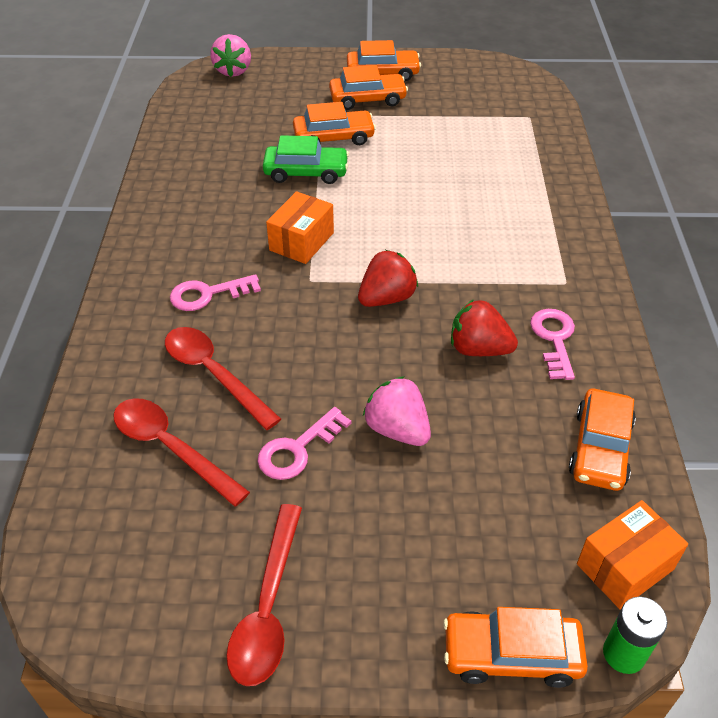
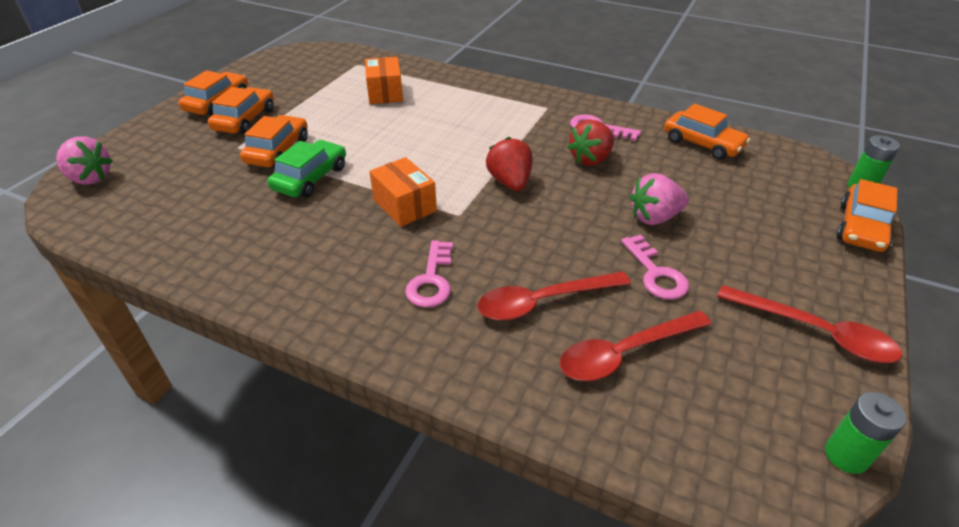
camera: 65 degrees left, 5 degrees down
(100, 642) = (846, 455): none -> green battery
(625, 567) = (798, 166): orange box -> orange box (385, 93)

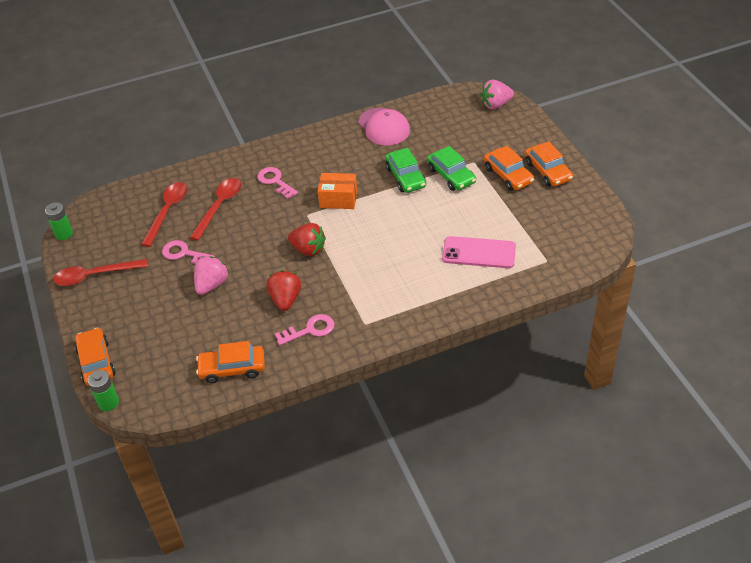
camera: 135 degrees right, 5 degrees up
(209, 246) = (384, 127): none -> pink cap
(278, 150) = (451, 175): orange car -> green car
(385, 93) = (479, 252): orange box -> pink phone

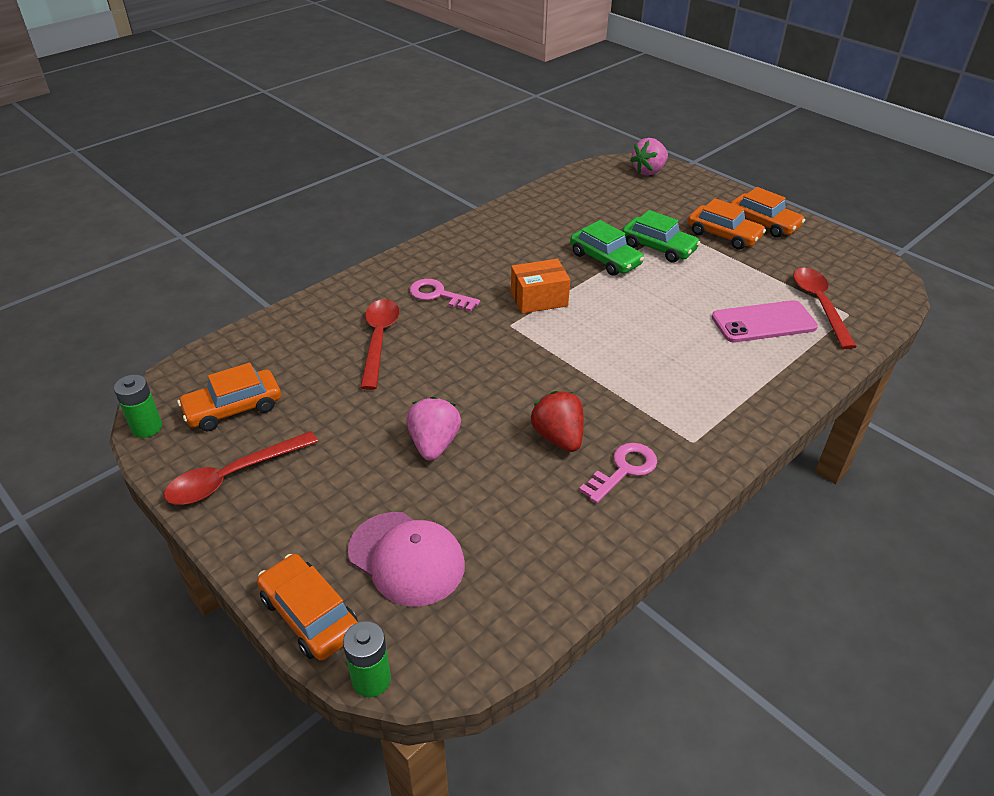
camera: 25 degrees left, 5 degrees down
(167, 212) = (303, 362): red spoon -> red spoon (819, 305)
(184, 253) = (364, 411): pink key -> none
(232, 368) = (547, 558): orange car -> orange car (233, 408)
(308, 249) = (543, 366): red strawberry -> none
(384, 127) = (536, 213): pink cap -> pink cap (406, 558)

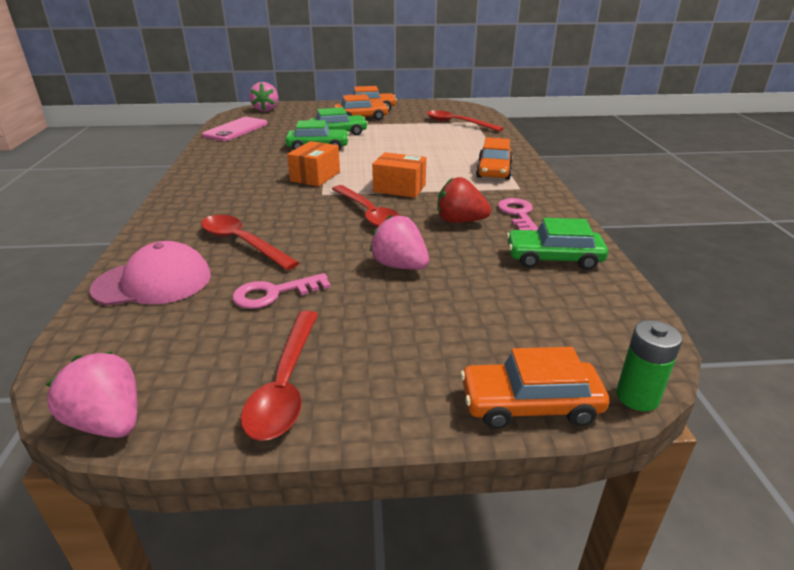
camera: 50 degrees left, 10 degrees down
(147, 427) = (109, 422): green battery -> pink strawberry
(233, 408) = (188, 348): orange car -> orange car (494, 170)
(406, 558) = (511, 325): pink cap -> pink cap (153, 282)
(439, 295) = (240, 203): pink key -> pink key (274, 293)
(504, 374) = (368, 214): none -> red spoon
(555, 536) = (553, 258): none -> green car
(580, 362) = (399, 188): none -> orange box
(763, 322) = (449, 137): pink phone -> pink phone (236, 130)

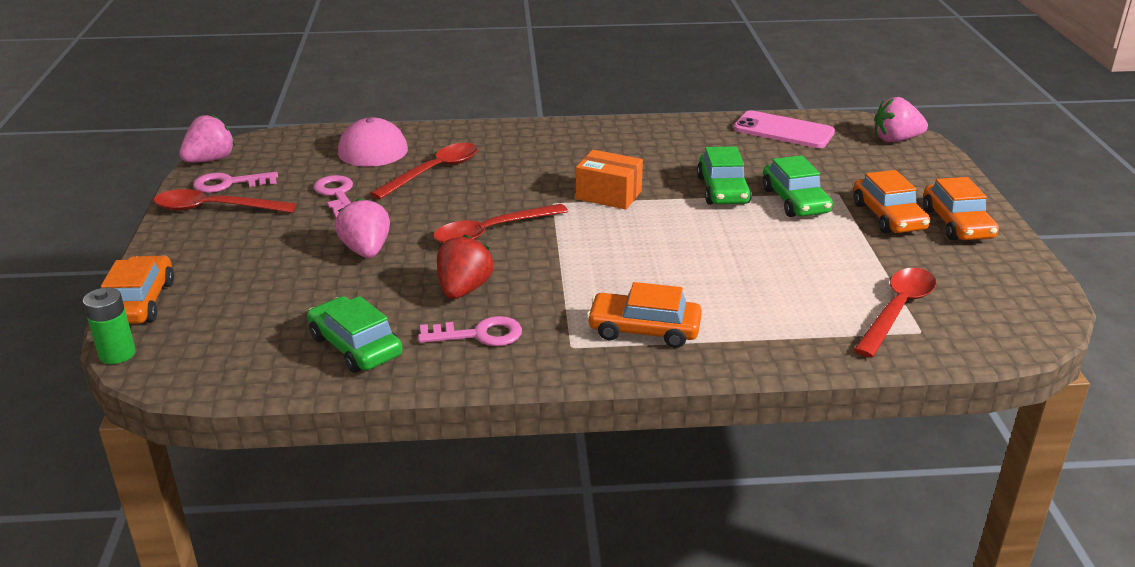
camera: 90 degrees right, 0 degrees up
(209, 384) = (229, 183): none -> pink key
(399, 188) = (569, 251): orange box -> none
(400, 266) = (366, 250): pink strawberry -> pink strawberry turned 60 degrees counterclockwise
(553, 258) = (355, 346): green car -> green car turned 45 degrees counterclockwise

